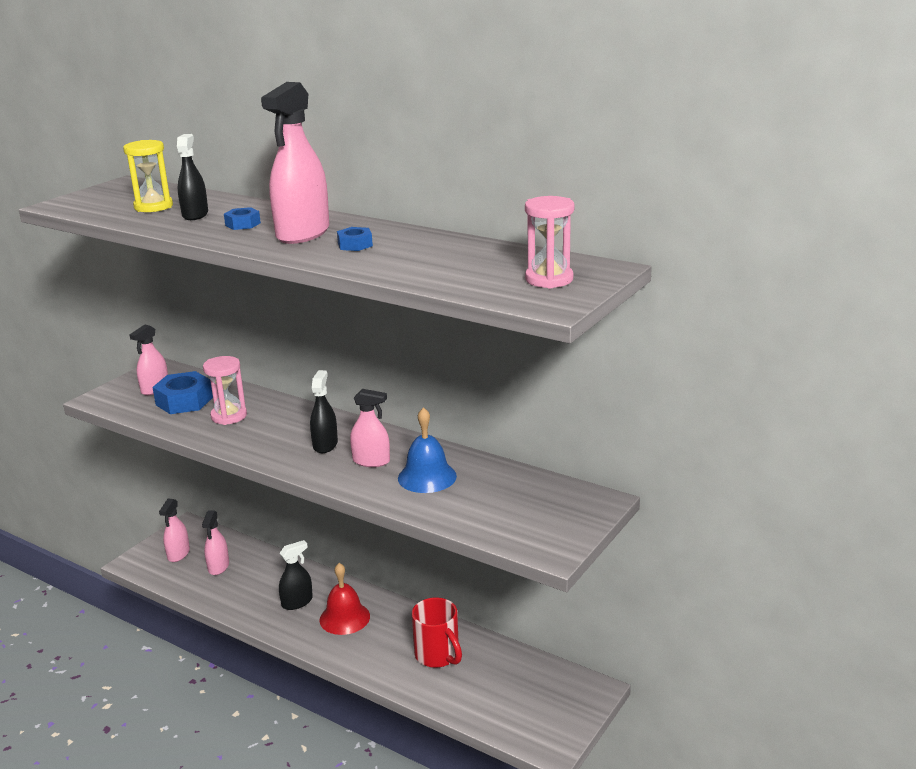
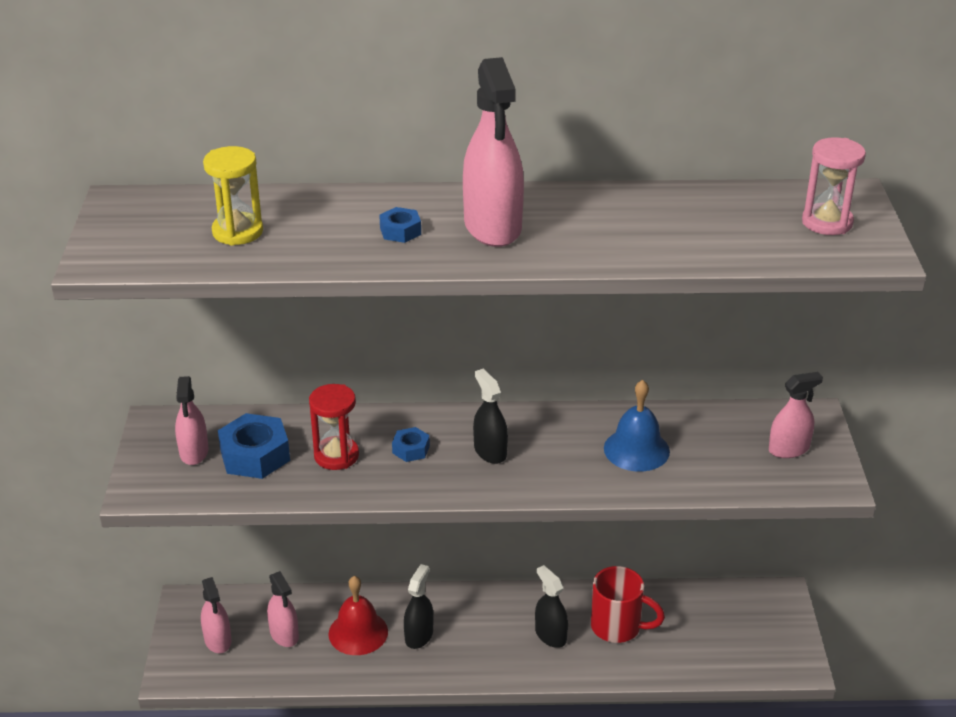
camera: 35 degrees left, 10 degrees up
(195, 215) = (316, 231): black spray bottle -> black spray bottle (550, 635)
(229, 416) = (336, 456): pink hourglass -> red hourglass
(344, 618) = (487, 630): red bell -> red bell (358, 632)
(355, 245) = (576, 228): blue nut -> blue nut (411, 449)
(371, 461) = (561, 453): pink spray bottle -> pink spray bottle (788, 449)

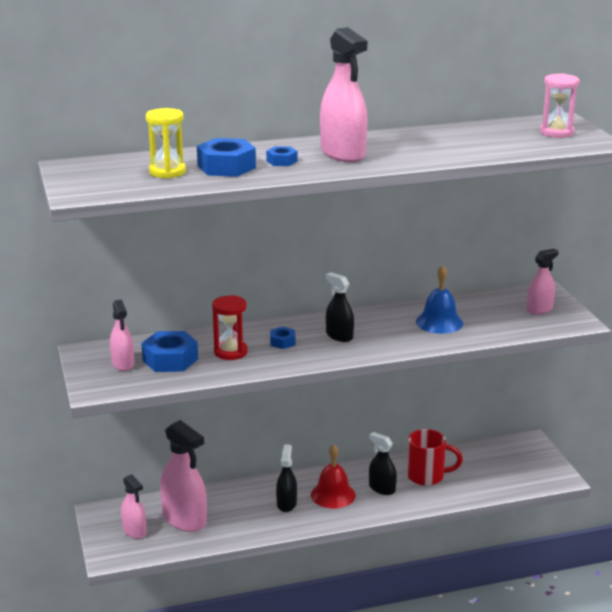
camera: 15 degrees left, 10 degrees down
(284, 634) = (184, 519): pink spray bottle -> pink spray bottle, size x1.74
(320, 232) = (226, 167): none -> blue nut
(358, 632) = (240, 509): red bell -> red bell (333, 495)

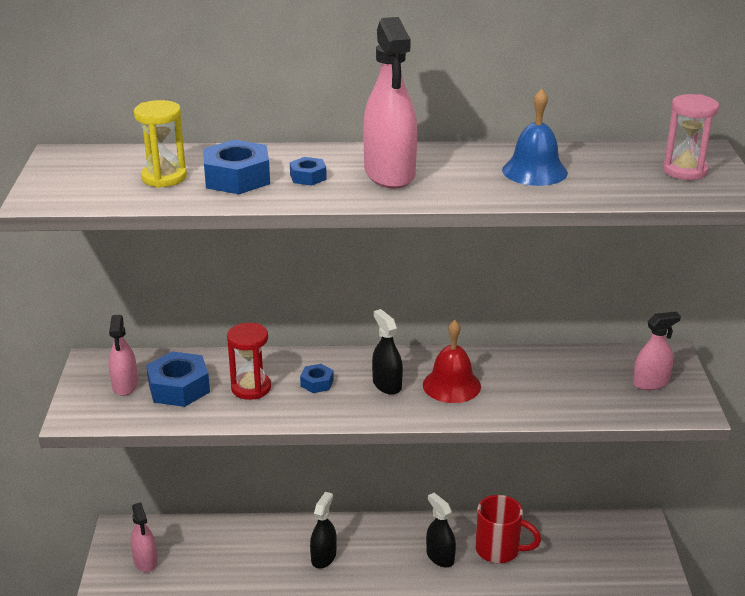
camera: 15 degrees right, 5 degrees up
(184, 519) = (204, 556): pink spray bottle -> none
(333, 495) = (380, 555): red bell -> red bell (451, 385)
(439, 322) = (516, 383): blue bell -> blue bell (534, 171)

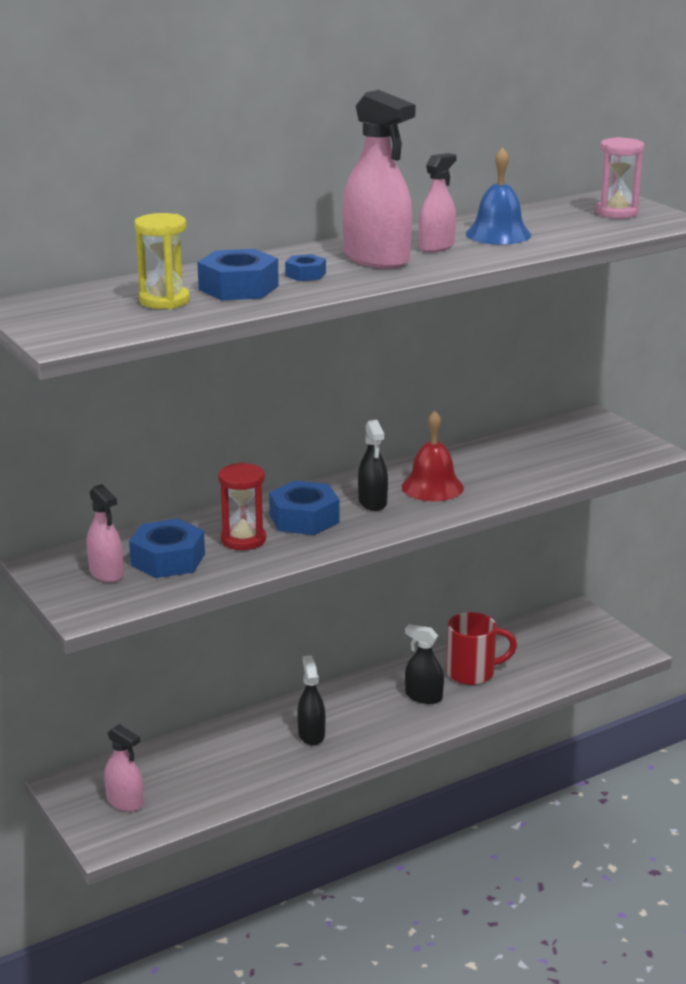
camera: 30 degrees left, 5 degrees down
(317, 383) = (304, 518): blue nut -> blue nut, size x1.88
(387, 385) = (372, 502): black spray bottle -> black spray bottle turned 135 degrees counterclockwise
(650, 383) = (598, 441): pink spray bottle -> pink spray bottle (436, 246)

